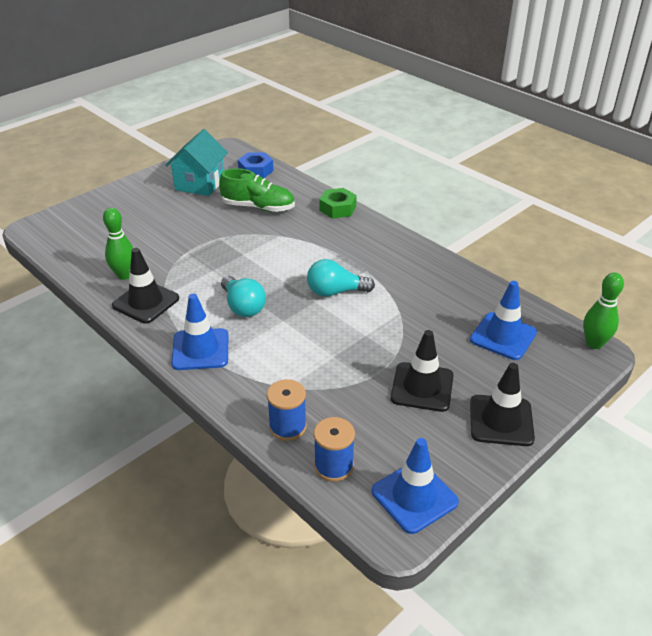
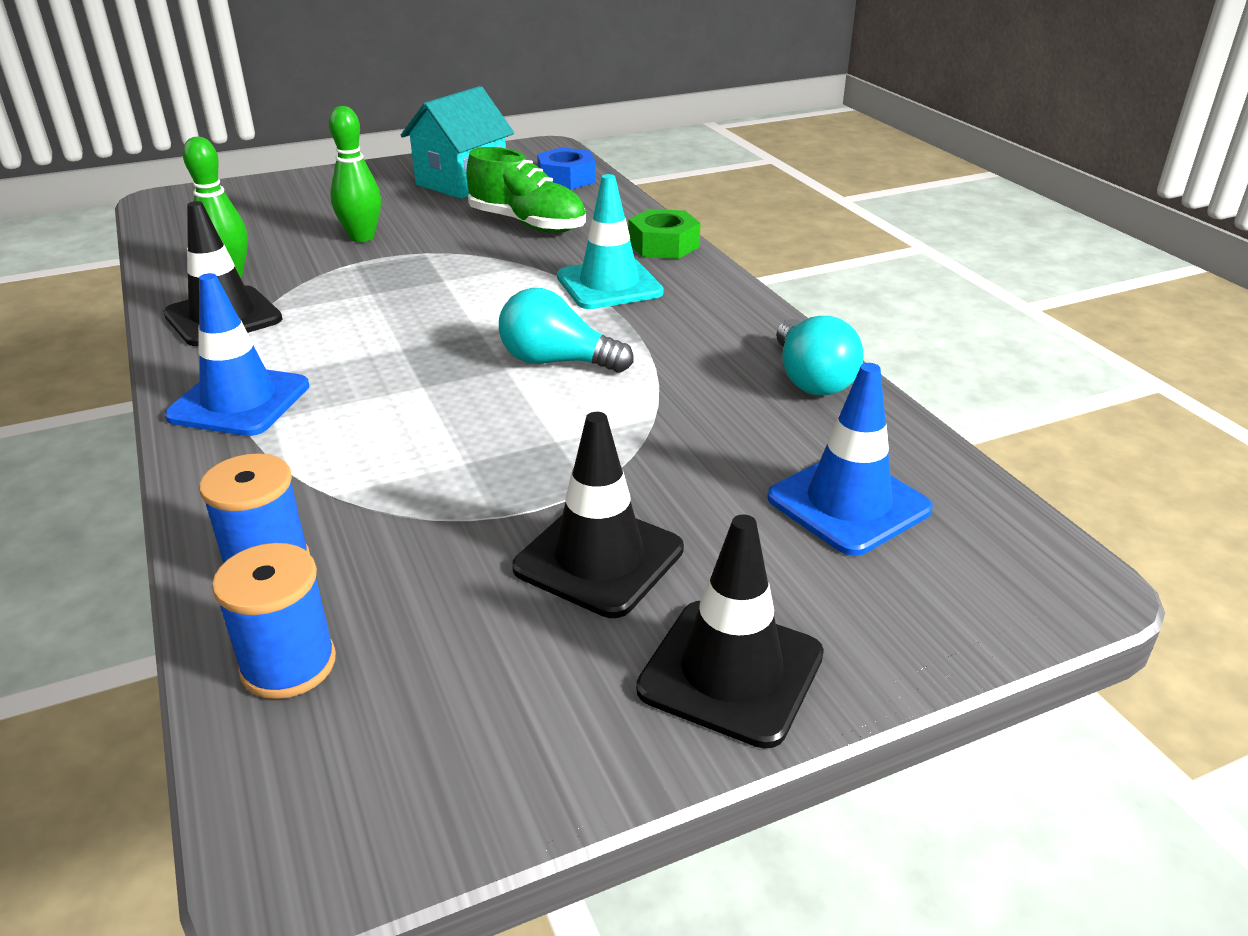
camera: 20 degrees right, 5 degrees down
(243, 307) = (373, 353): turquoise light bulb -> turquoise light bulb (811, 379)
(328, 240) = (609, 285): none -> turquoise traffic cone
(414, 496) = (403, 784): blue traffic cone -> none
(594, 343) = (1065, 565): green bowling pin -> green bowling pin (362, 237)

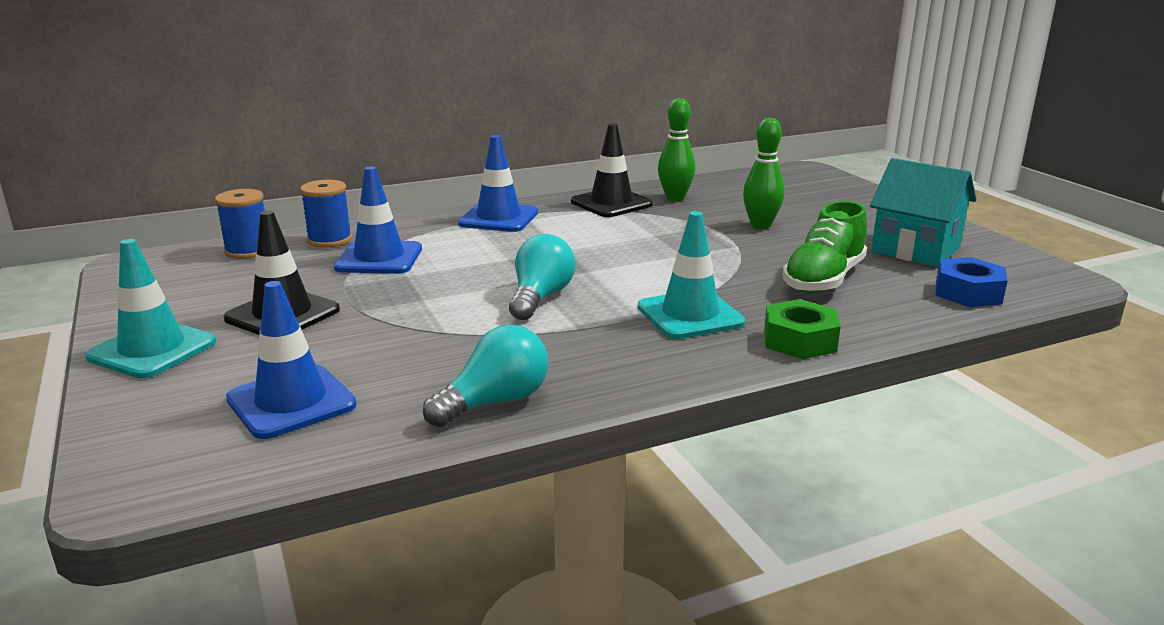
camera: 90 degrees right, 10 degrees down
(383, 496) = (379, 258): none -> blue traffic cone
(731, 672) = (152, 350): black traffic cone -> turquoise traffic cone
(811, 379) = (495, 402): turquoise light bulb -> turquoise light bulb turned 150 degrees clockwise

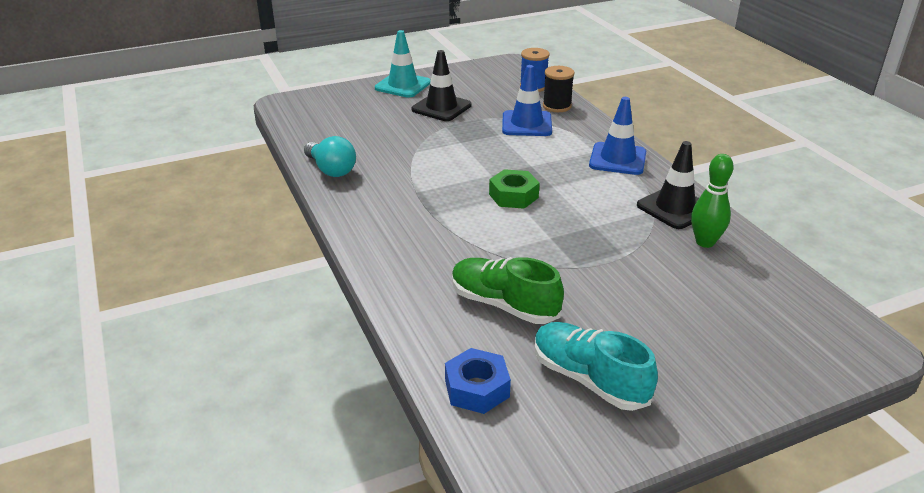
camera: 90 degrees right, 10 degrees up
(291, 402) = (344, 122): blue traffic cone -> none
(329, 240) = (557, 106): blue spool -> black spool
(540, 298) = (464, 179): turquoise light bulb -> none
(690, 315) = (434, 234): turquoise traffic cone -> none
(760, 225) = (638, 286): green bowling pin -> none
(799, 340) = (389, 276): green nut -> green nut (513, 196)
(915, 250) = (589, 379): turquoise house -> turquoise shoe

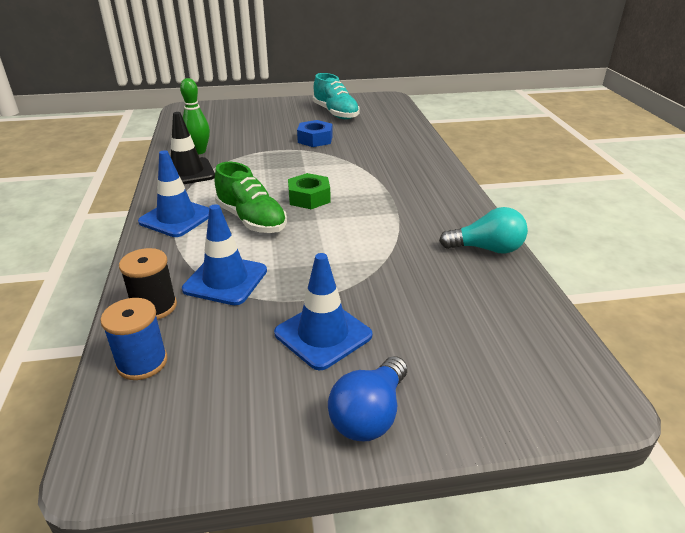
camera: 165 degrees left, 0 degrees up
(331, 170) = (486, 249): turquoise light bulb -> turquoise light bulb turned 120 degrees clockwise
(403, 85) = (369, 415): turquoise traffic cone -> blue light bulb
(441, 107) = (323, 334): black traffic cone -> blue traffic cone
(477, 388) = (393, 116): blue nut -> blue nut (315, 139)
(504, 305) = (361, 139): green shoe -> green shoe (251, 220)

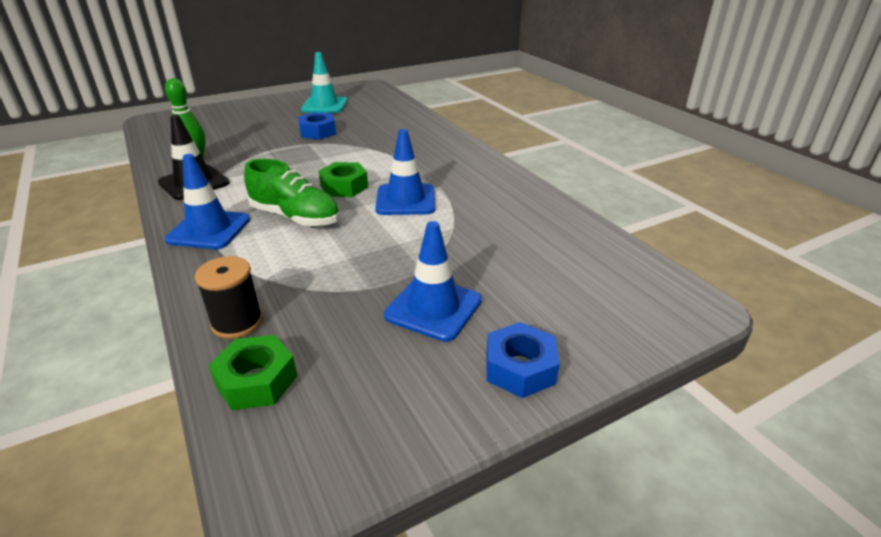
camera: 20 degrees left, 0 degrees up
(142, 362) = (256, 380): blue spool -> green nut
(225, 280) = (302, 279): blue traffic cone -> blue traffic cone (405, 200)
(335, 113) = (324, 105): turquoise shoe -> turquoise traffic cone
(369, 415) = (520, 368): blue light bulb -> blue nut
(486, 249) = (537, 203): turquoise light bulb -> none

